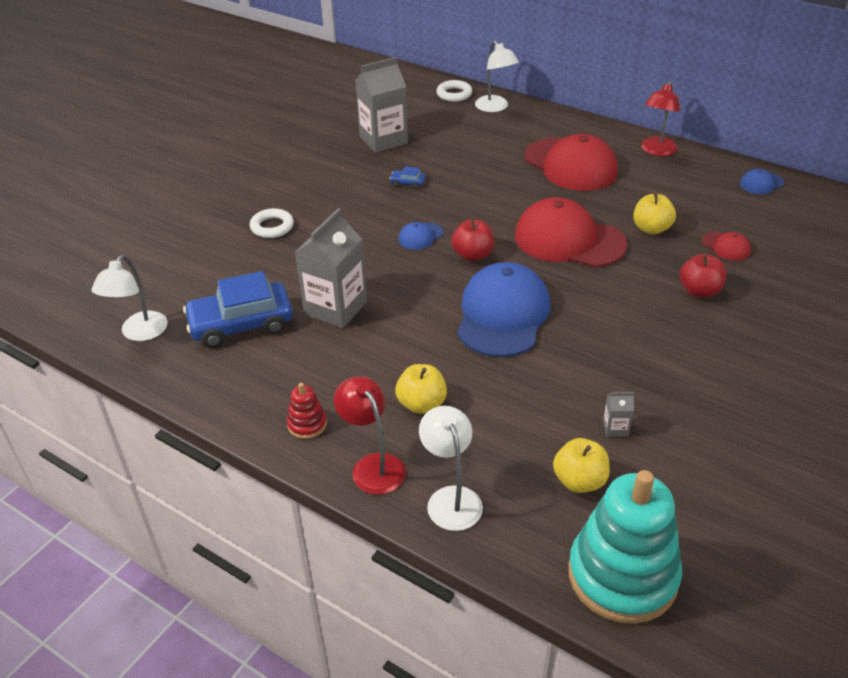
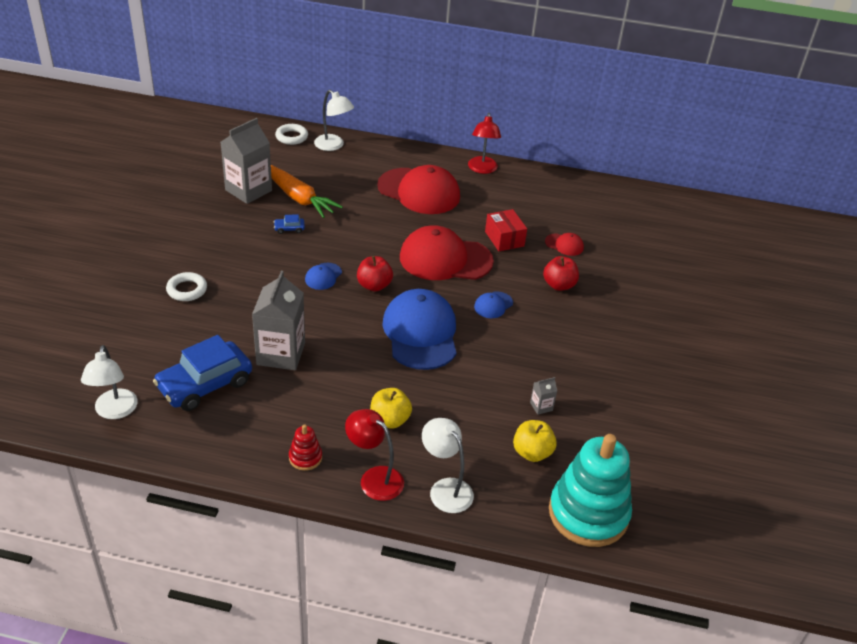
camera: 25 degrees left, 0 degrees up
(432, 153) = (298, 197): none -> orange carrot
(651, 229) = (504, 239): yellow apple -> red box
(761, 183) = (570, 186): blue cap -> blue cap (493, 305)

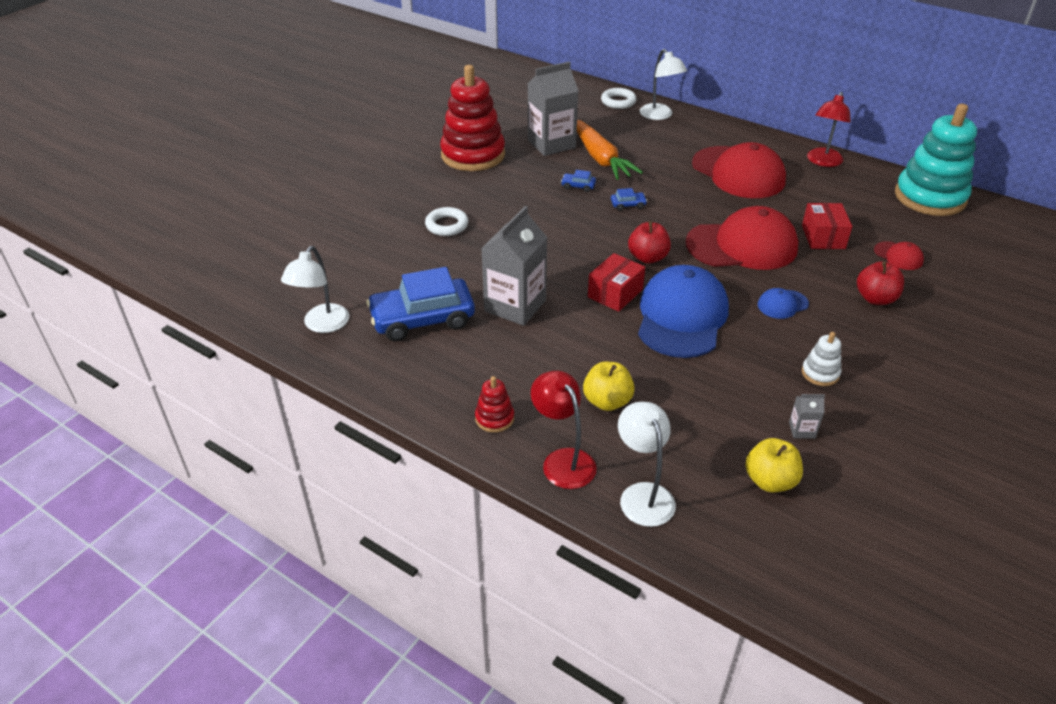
camera: 25 degrees right, 0 degrees up
(180, 214) = (473, 155): none -> red stacking toy
(323, 276) = (594, 238): blue cap -> none
(339, 239) = (628, 205): none -> blue car
(360, 324) = (615, 293): none -> red box
(445, 259) = (742, 245): red cap -> red cap turned 150 degrees clockwise
(539, 357) = (820, 373): none -> white stacking toy
(588, 513) = (819, 575): turquoise stacking toy -> turquoise stacking toy (930, 197)

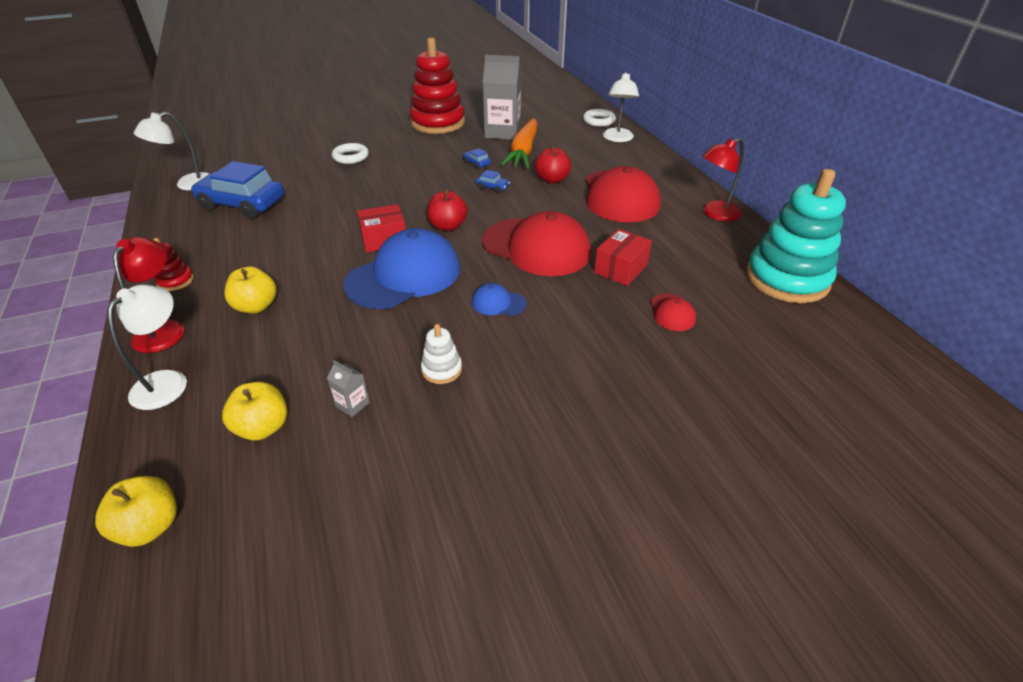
camera: 35 degrees right, 0 degrees up
(515, 306) = (307, 219): grey carton -> none
(807, 584) = (150, 526): none -> yellow apple
(875, 298) = (591, 336): red apple -> red apple (552, 180)

